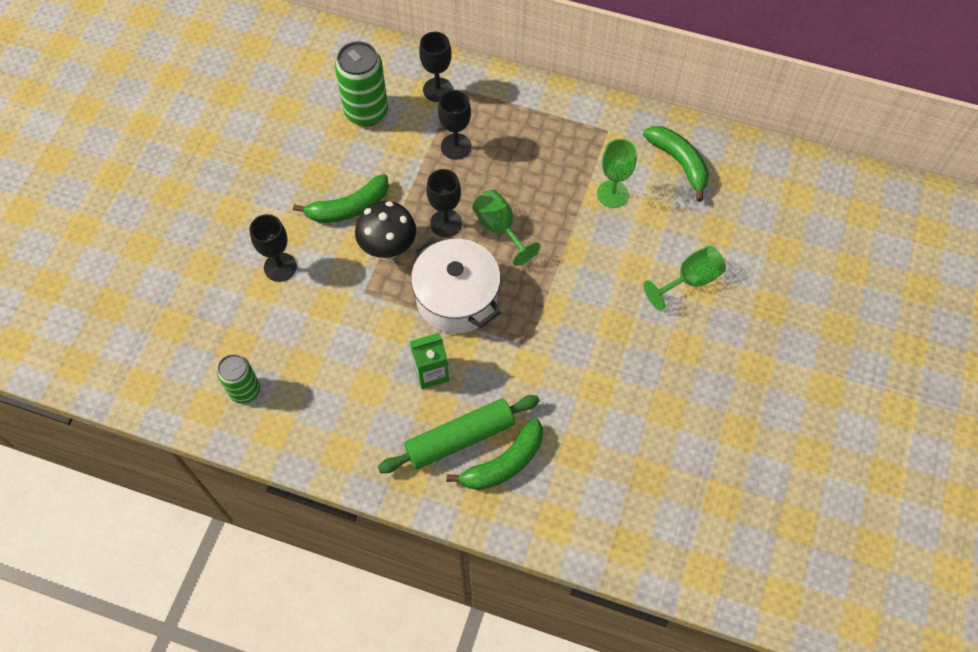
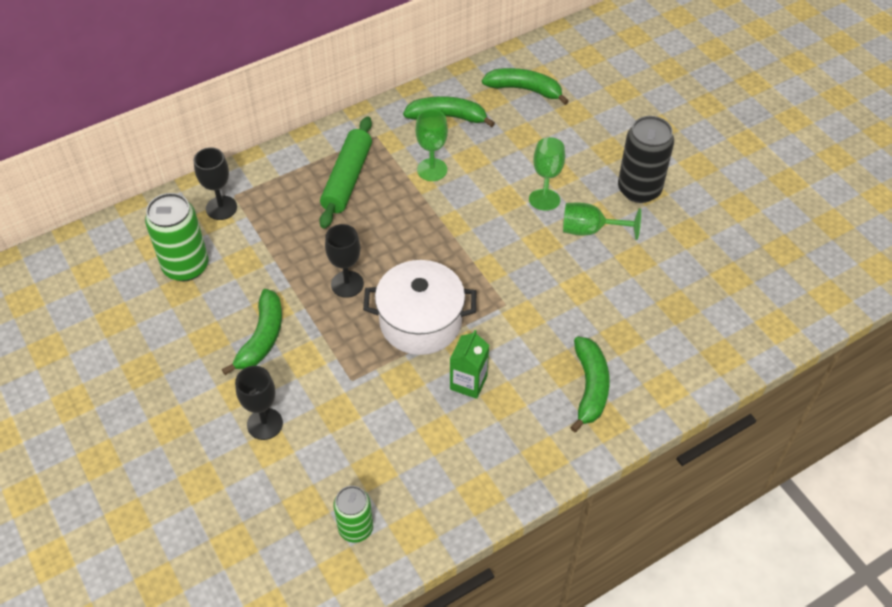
camera: 50 degrees left, 10 degrees down
(388, 249) = (329, 336): black mushroom -> none
(456, 146) = (286, 231): black goblet -> none
(460, 439) = (543, 402): green rolling pin -> green rolling pin (347, 179)
(500, 228) = (388, 254): green goblet -> green goblet (590, 230)
(748, 360) = (639, 189): none -> black can
(769, 195) = (524, 89): none -> green banana

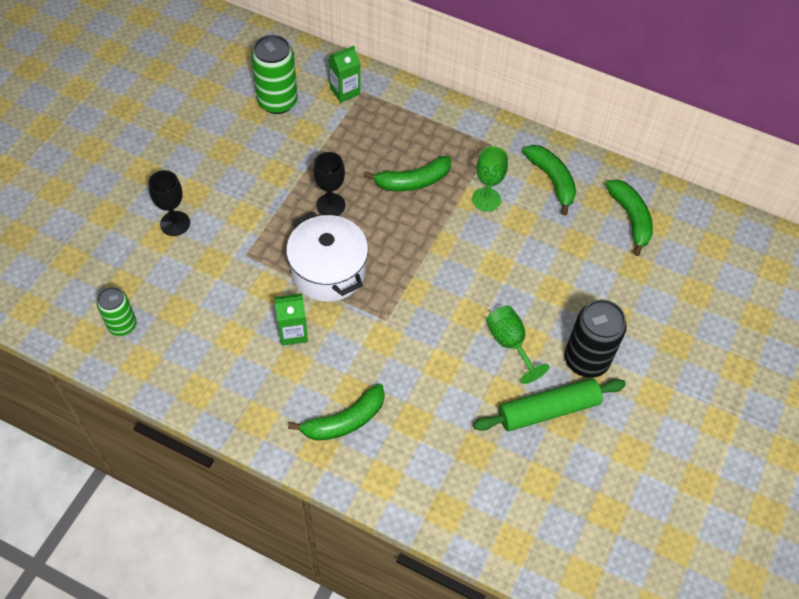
camera: 55 degrees right, 5 degrees up
(221, 208) = (345, 91): black goblet -> green carton
(262, 337) = (246, 181): green banana -> green banana (413, 181)
(347, 179) = (432, 150): green rolling pin -> green rolling pin (548, 410)
(547, 177) = (544, 283): green goblet -> none

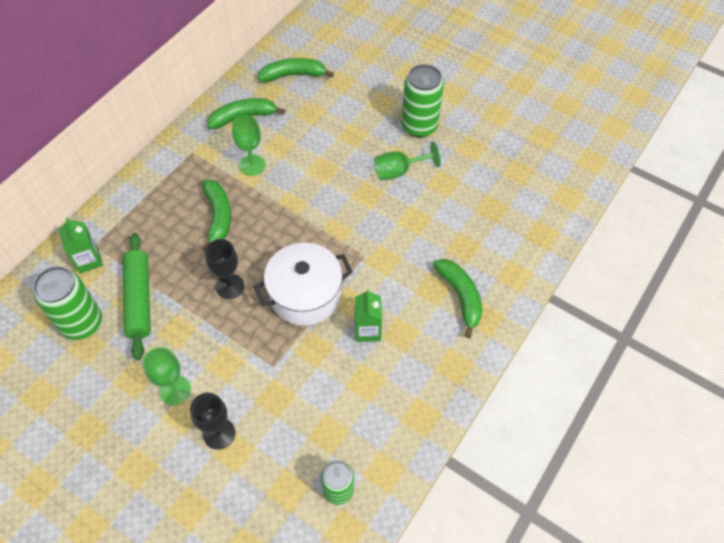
camera: 80 degrees left, 0 degrees up
(216, 183) = (175, 390): none -> green goblet
(548, 410) = (460, 157): green rolling pin -> green rolling pin (139, 299)
(586, 360) = (419, 126): black can -> green can

